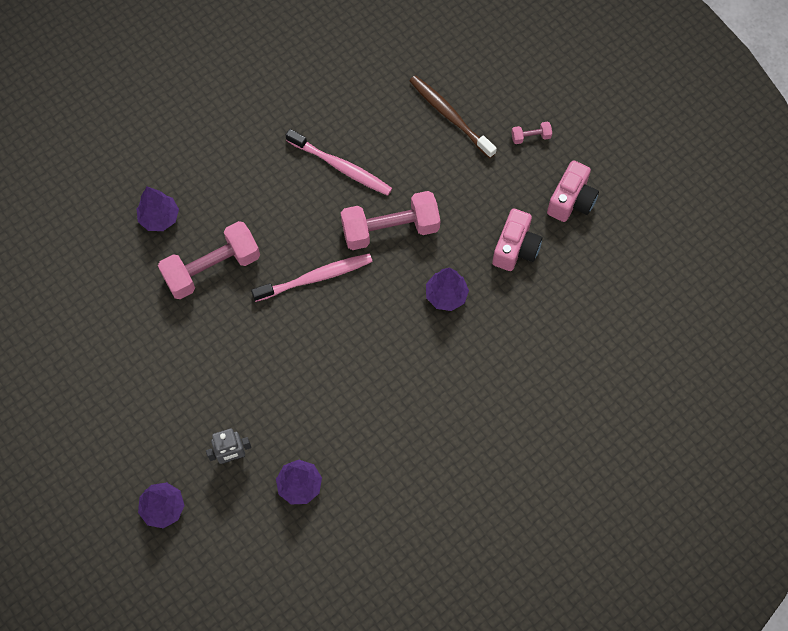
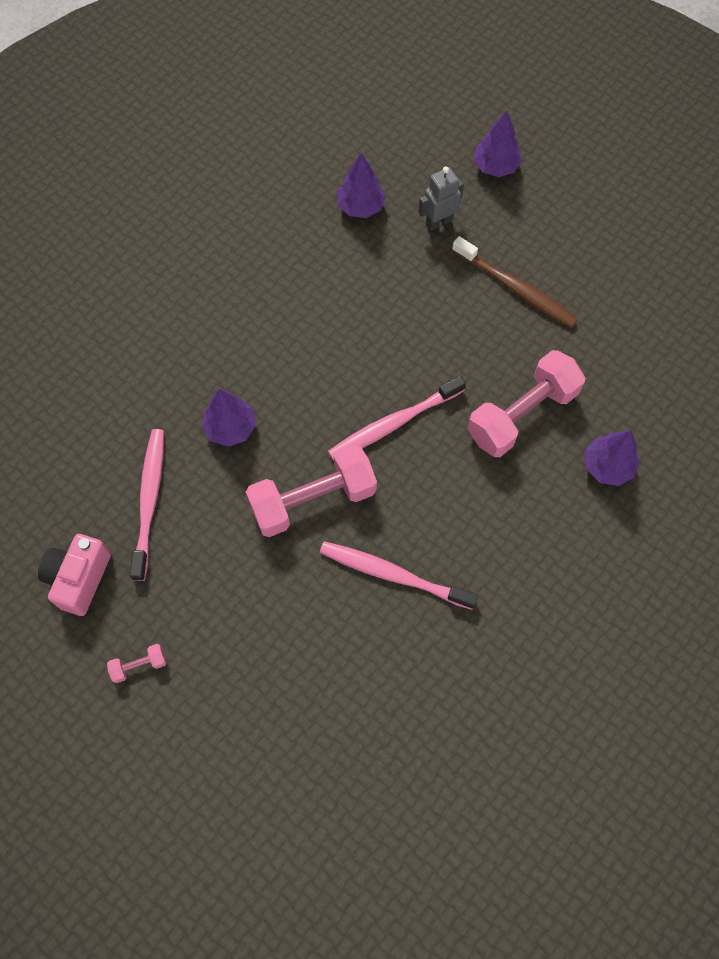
camera: 170 degrees right, 0 degrees up
(450, 116) = (256, 679): brown toothbrush -> brown toothbrush (516, 288)
(515, 248) = (149, 501): pink camera -> pink toothbrush

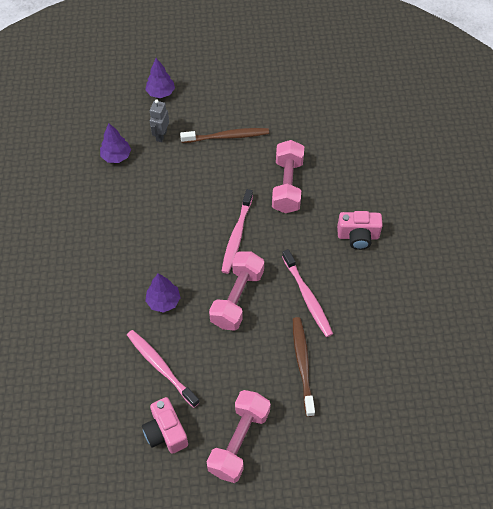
camera: 45 degrees left, 10 degrees down
(139, 665) = (239, 441): pink dumbbell -> pink dumbbell, size x2.38
(300, 648) = (302, 364): none -> brown toothbrush
(393, 574) = (307, 297): pink toothbrush -> pink toothbrush turned 90 degrees counterclockwise
(538, 557) = (358, 236): none -> pink camera
(607, 466) = (344, 177): purple tree -> none

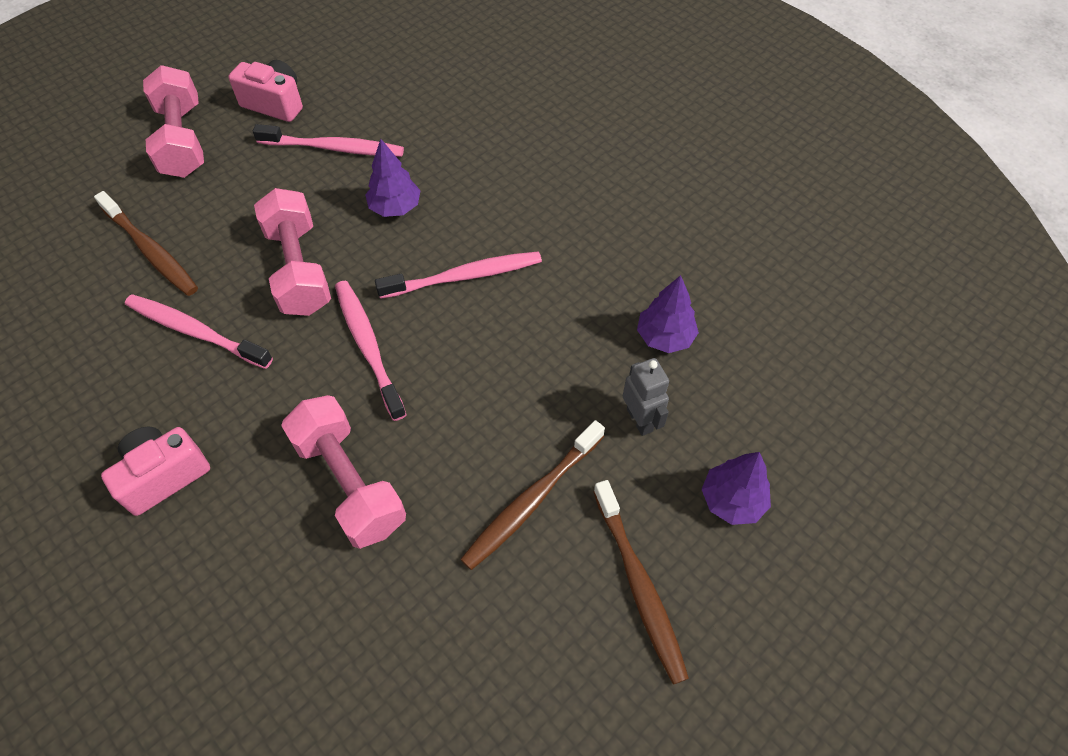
camera: 140 degrees right, 0 degrees up
(167, 239) = (464, 276): none -> pink toothbrush
(218, 92) = (639, 585): none -> brown toothbrush

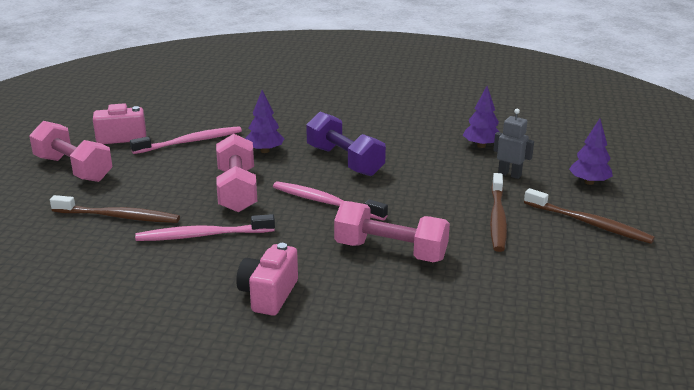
camera: 35 degrees left, 30 degrees down
(299, 269) = (237, 190): pink dumbbell -> pink dumbbell turned 45 degrees clockwise
(464, 276) = (344, 161): pink toothbrush -> purple dumbbell

